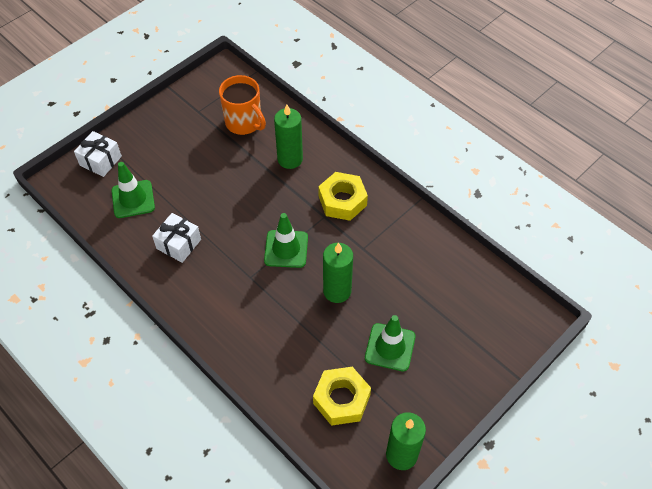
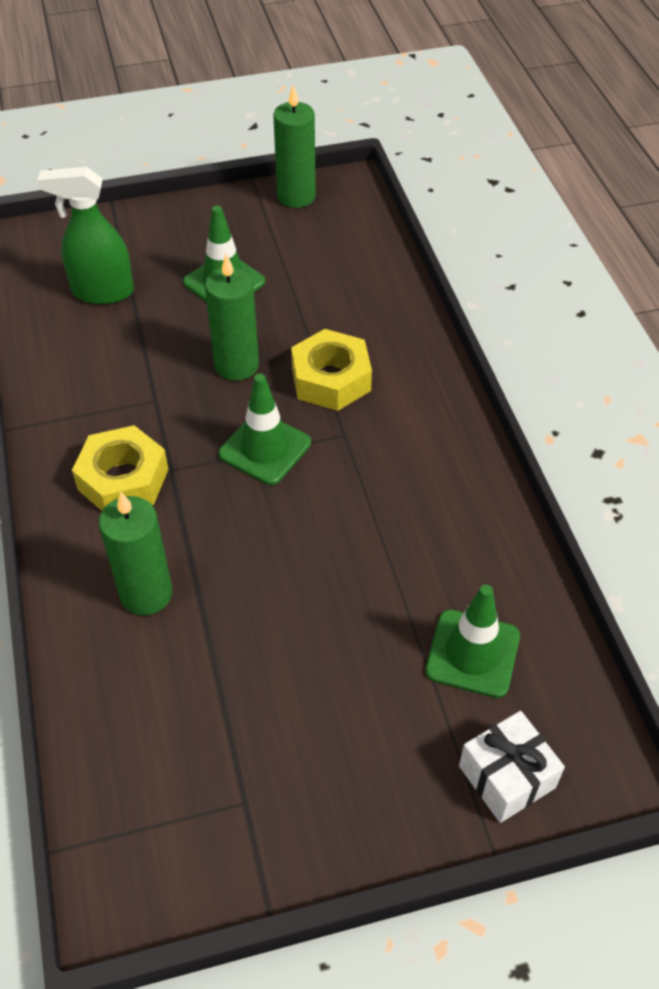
camera: 150 degrees left, 5 degrees down
(179, 244) = (427, 532): white gift -> none
(244, 123) = (171, 719): orange mug -> none
(341, 399) = (323, 260): yellow nut -> yellow nut (331, 379)
(454, 302) = (102, 292): none -> green spray bottle

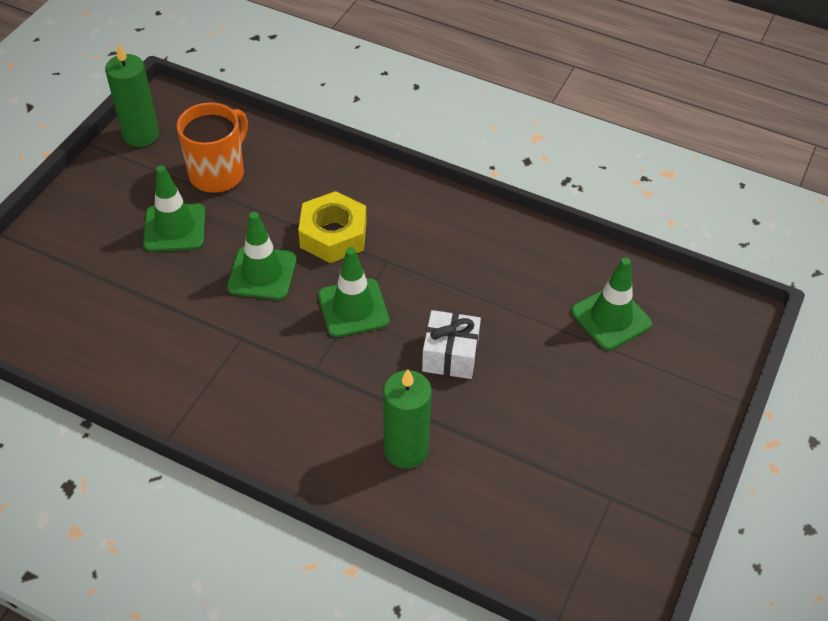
camera: 50 degrees left, 0 degrees up
(102, 292) = (95, 300): green spray bottle -> none
(123, 479) = (293, 401): yellow nut -> none
(236, 365) = (262, 273): green candle -> green traffic cone
(311, 265) = (218, 173): none -> orange mug
(506, 776) = (702, 361): white gift -> white gift (450, 355)

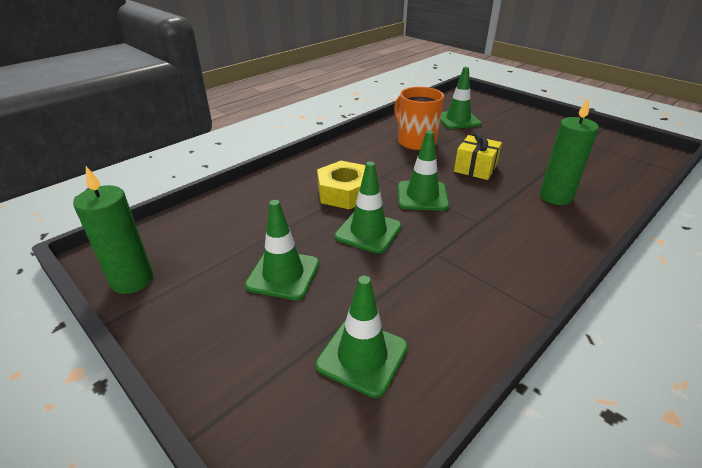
camera: 70 degrees left, 15 degrees down
(89, 307) = (362, 356): none -> green traffic cone
(218, 173) = (232, 238): orange mug -> orange mug (416, 142)
(450, 355) = (475, 168): white gift -> yellow gift

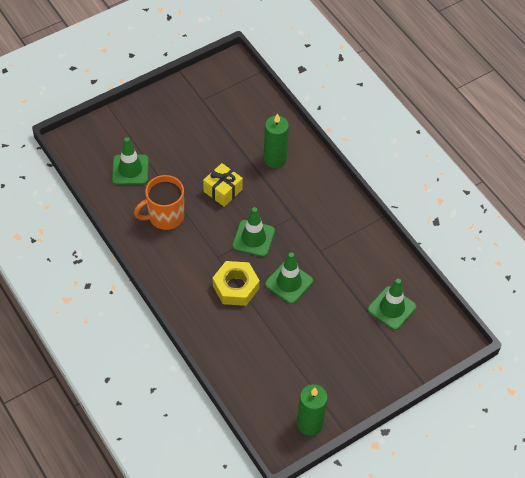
camera: 80 degrees left, 20 degrees up
(283, 274) = (322, 338): green traffic cone -> none

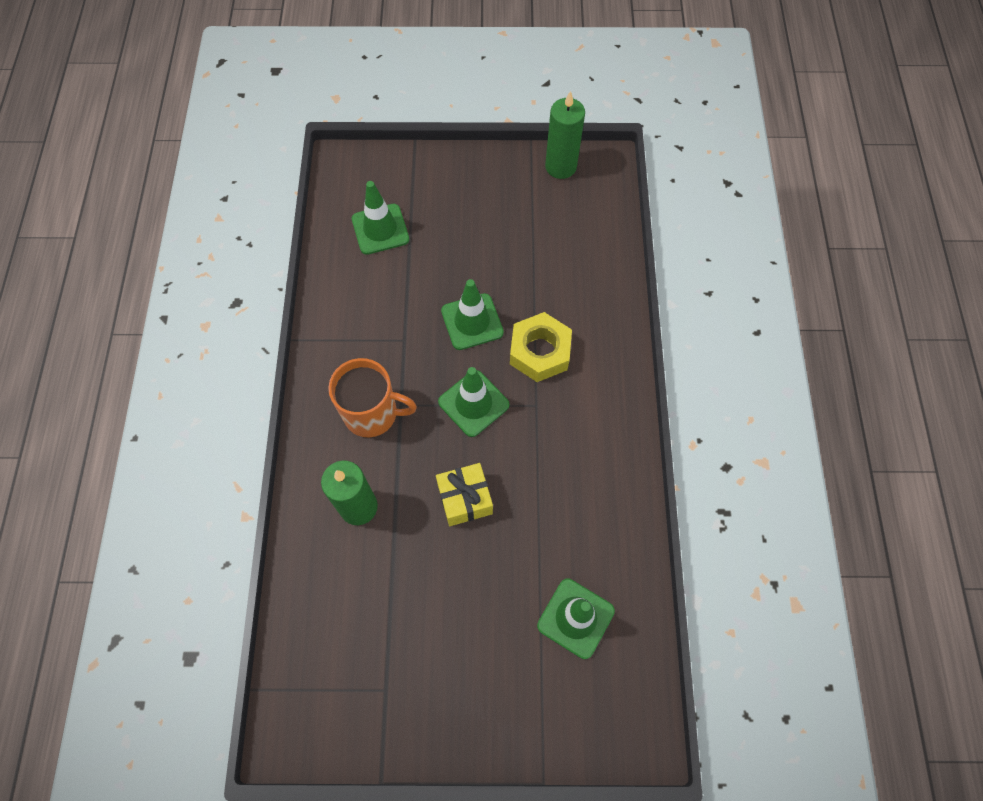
camera: 145 degrees left, 10 degrees up
(165, 216) = (569, 505): orange mug -> orange mug (372, 413)

